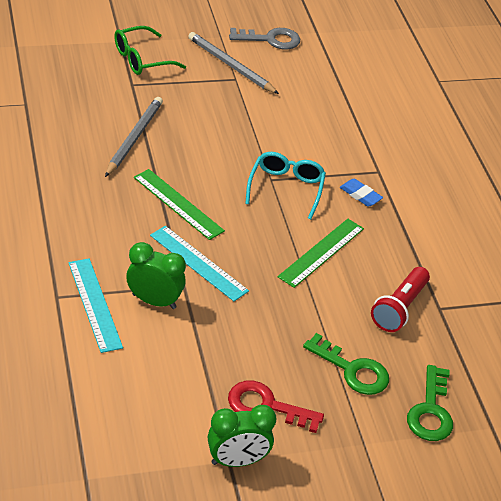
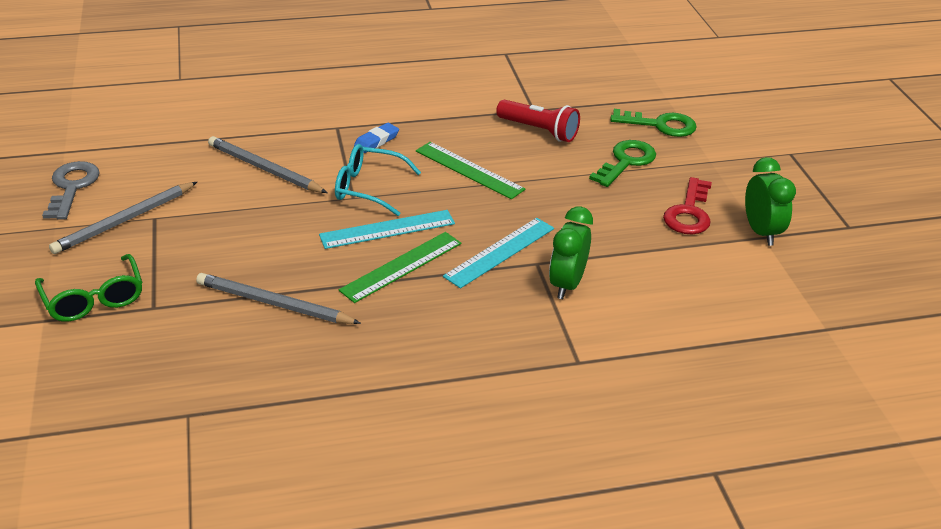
camera: 85 degrees left, 5 degrees down
(94, 304) = (583, 330): turquoise ruler -> turquoise ruler (387, 229)
(306, 130) = (264, 169): none -> grey pencil

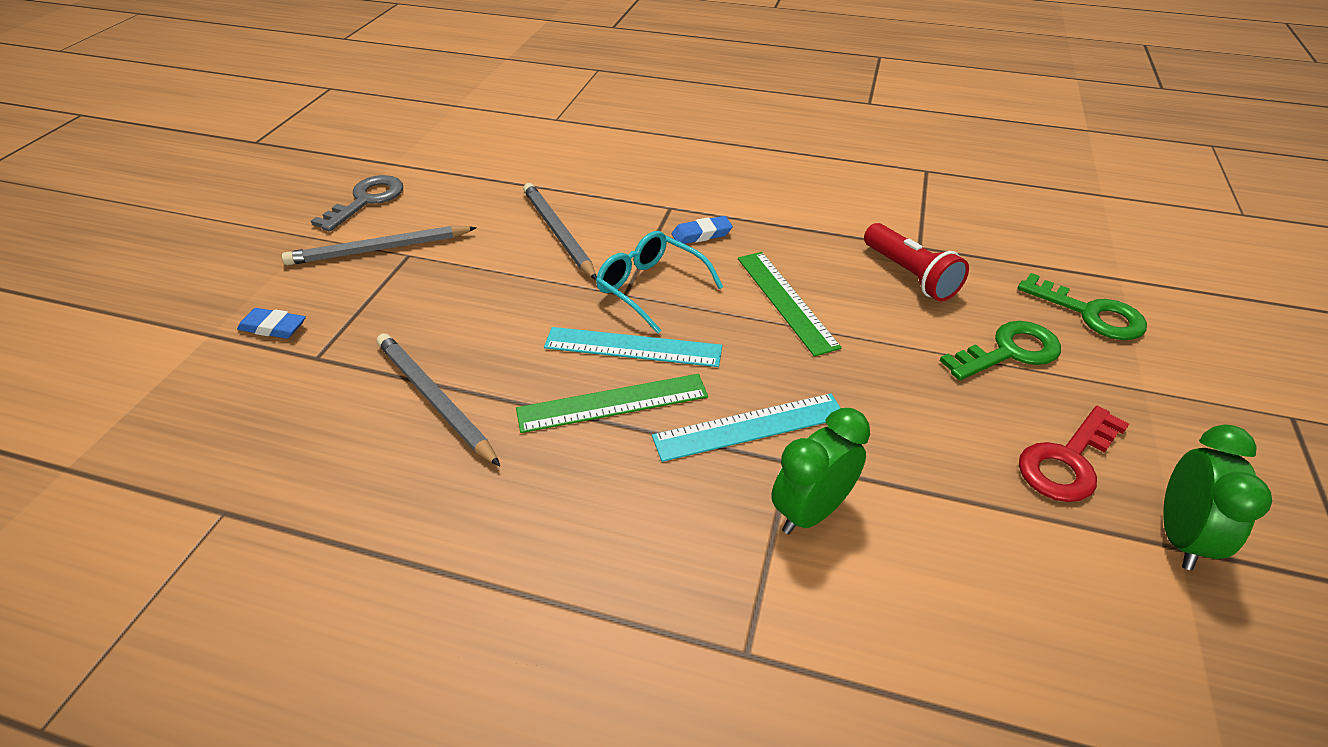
camera: 30 degrees right, 5 degrees up
(94, 299) = (273, 327): green glasses -> blue eraser

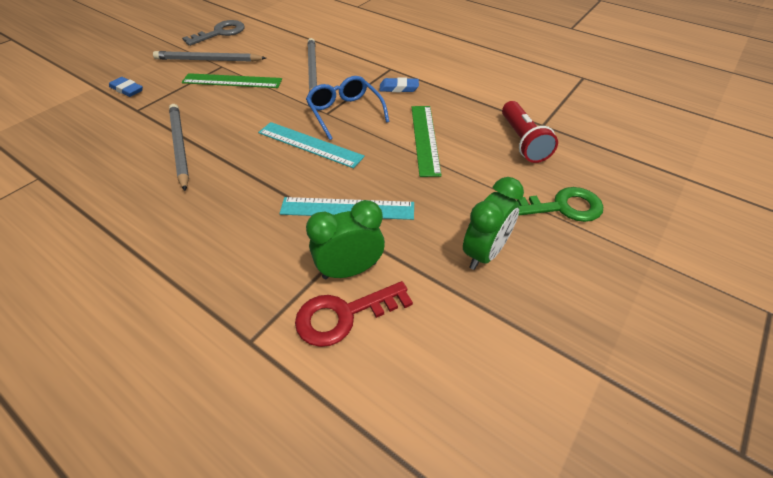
camera: 20 degrees right, 5 degrees up
(612, 403) = (275, 173): green ruler -> green ruler (232, 81)
(650, 287) = (344, 112): turquoise glasses -> blue glasses
(1067, 461) = (554, 290): red key -> red key (344, 315)
(1090, 314) = (644, 197): green key -> none
(1179, 537) = (607, 368): green clock -> green clock (484, 253)

